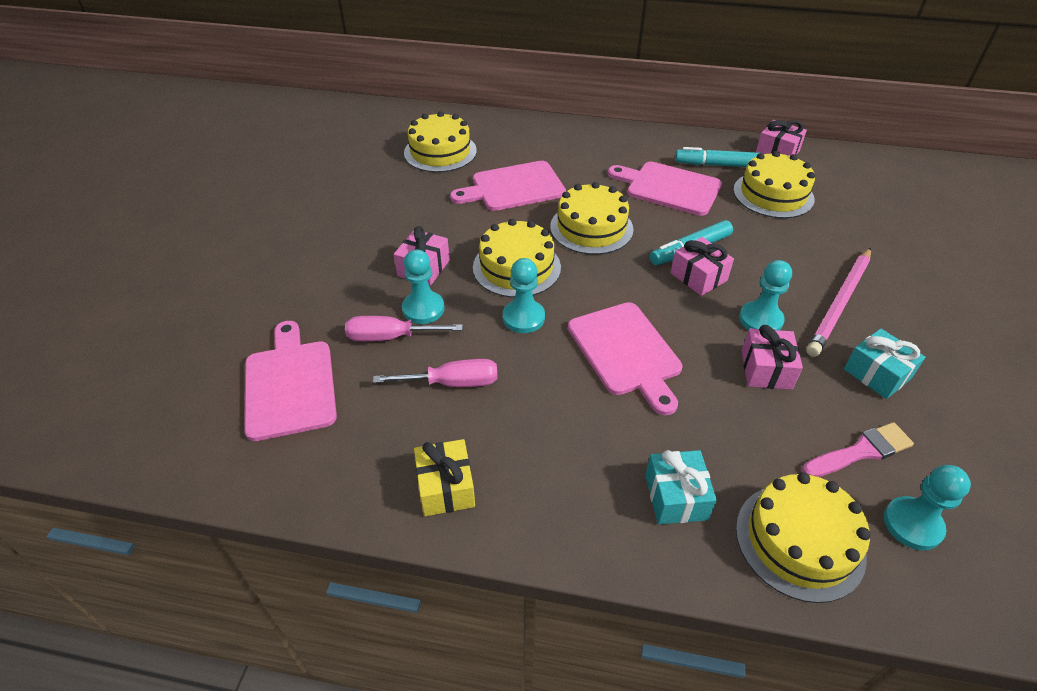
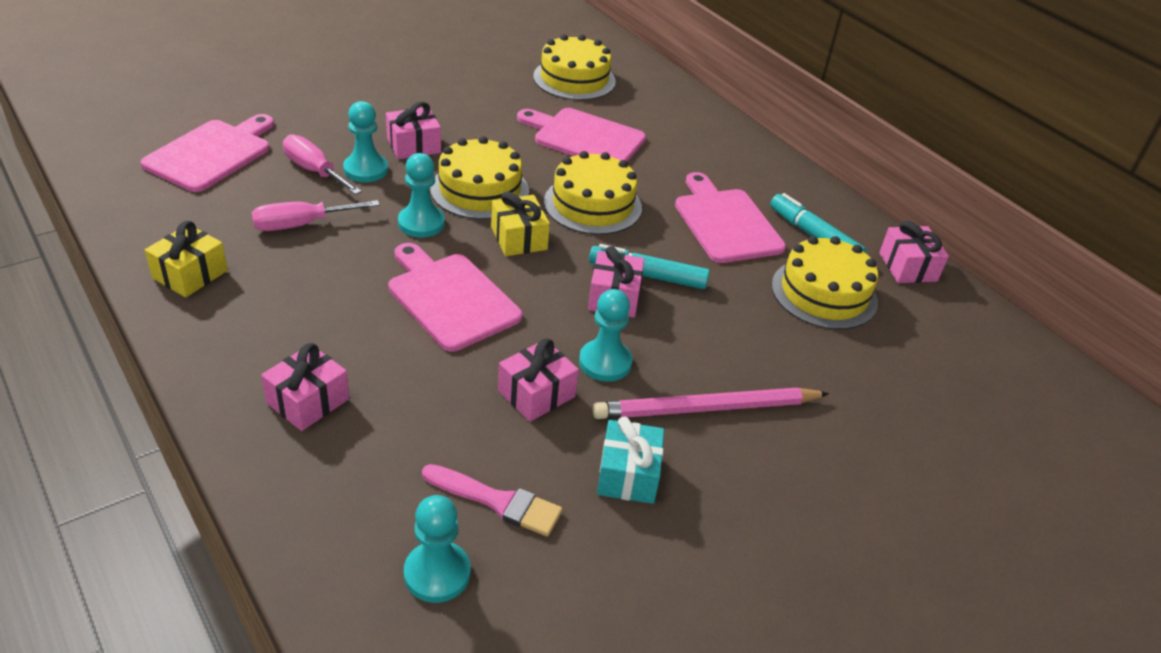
camera: 40 degrees right, 5 degrees down
(453, 383) = (301, 225): pink screwdriver -> pink screwdriver turned 120 degrees clockwise
(592, 281) = (519, 238): none -> yellow gift
(626, 352) = (450, 298): pink cutting board -> pink cutting board turned 120 degrees clockwise
(675, 497) = (308, 401): turquoise gift -> pink gift
(799, 541) = (335, 499): yellow cake -> none

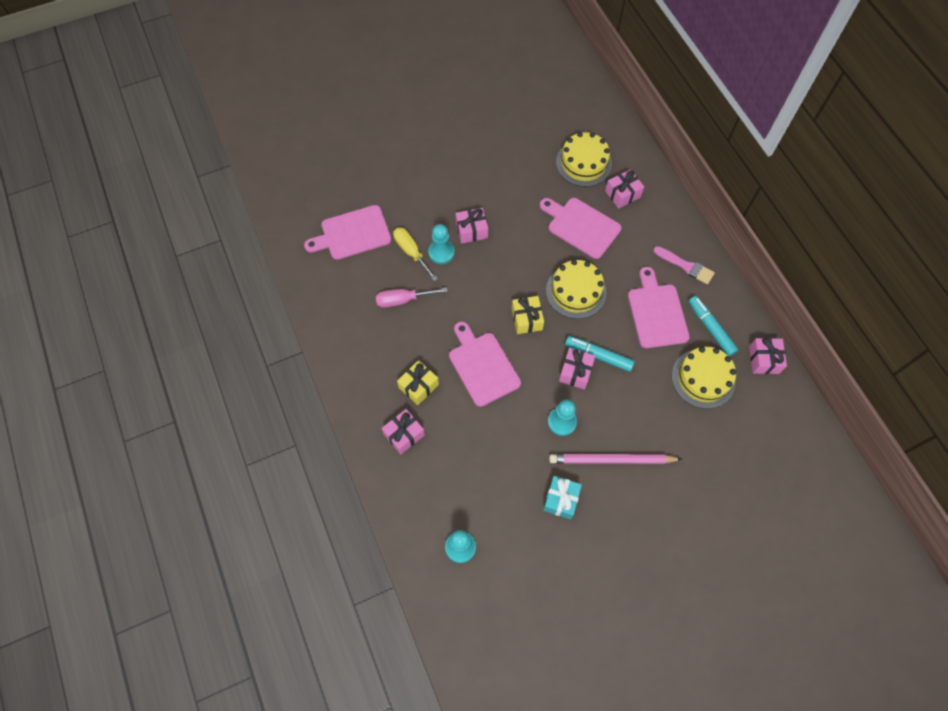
camera: 15 degrees right, 25 degrees up
(190, 274) = (343, 337): yellow gift -> yellow gift (418, 386)
(212, 153) = (352, 233): pink cutting board -> pink cutting board turned 150 degrees counterclockwise
(314, 171) = (411, 252): pink screwdriver -> yellow screwdriver
(421, 223) = (471, 302): turquoise pawn -> none
(479, 190) = (508, 274): yellow cake -> none
(497, 501) = (493, 509): pink brush -> pink brush (686, 266)
(536, 394) = (521, 441): pink gift -> pink gift (622, 194)

